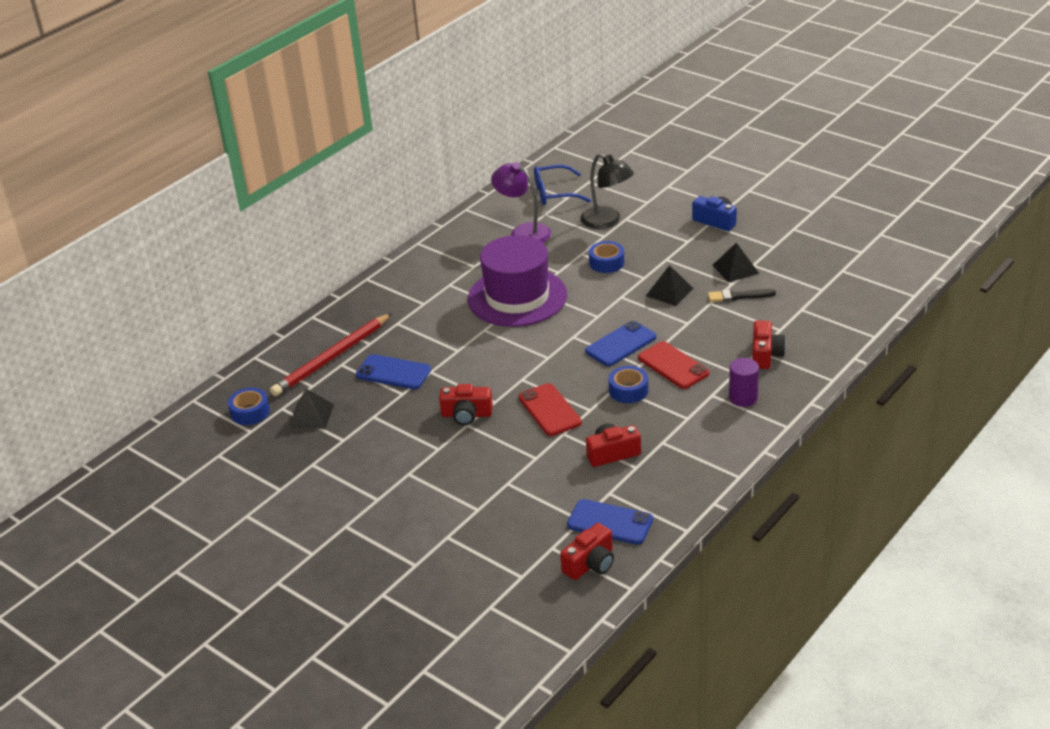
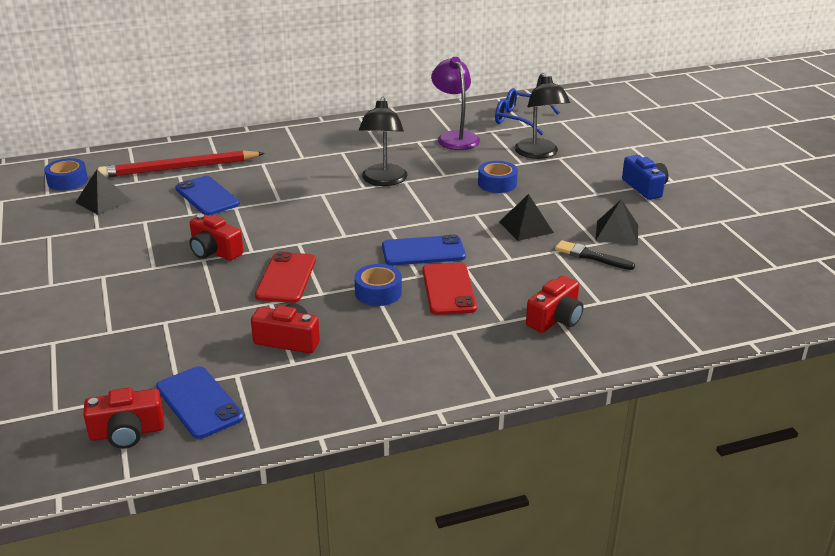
camera: 30 degrees right, 5 degrees down
(517, 297) = (383, 181): purple hat -> black lamp
(743, 398) = (481, 348): purple cylinder -> none

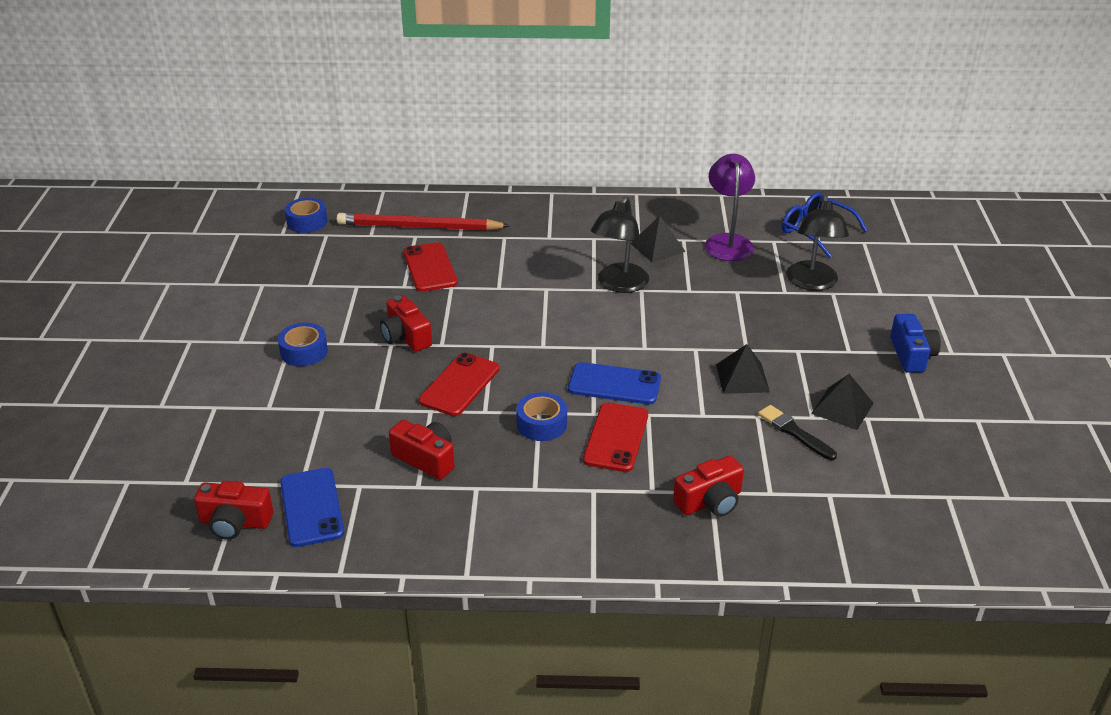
camera: 20 degrees right, 5 degrees up
(103, 201) = (329, 253): black pyramid -> black pyramid (657, 247)
(207, 196) = (430, 268): blue phone -> red phone
(497, 183) = (741, 314): blue tape -> blue tape (304, 351)

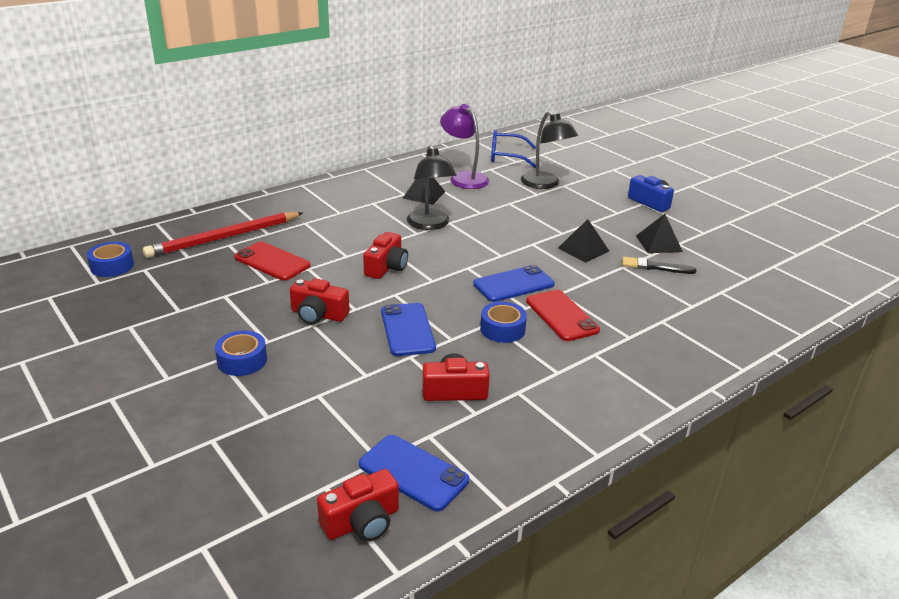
camera: 40 degrees left, 5 degrees down
(459, 385) = (407, 330): red phone -> blue phone
(710, 501) = (669, 327): red camera -> red camera (386, 267)

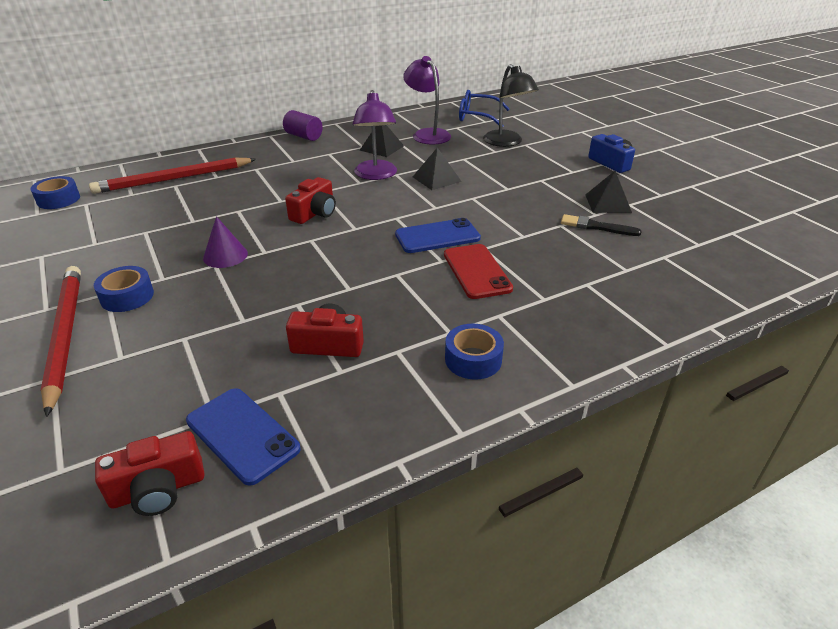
camera: 10 degrees right, 5 degrees up
(201, 401) = (65, 335): none -> red pencil
(272, 261) = (207, 202): red phone -> none
(318, 315) = (225, 255): red camera -> purple cone
(338, 185) = (304, 136): none -> purple cylinder
(407, 330) = (308, 276): blue phone -> none
(430, 224) = (376, 175): black lamp -> purple lamp
(502, 329) = (407, 282): blue tape -> blue tape (473, 359)
(583, 249) = (524, 205): black pyramid -> black pyramid (436, 179)

